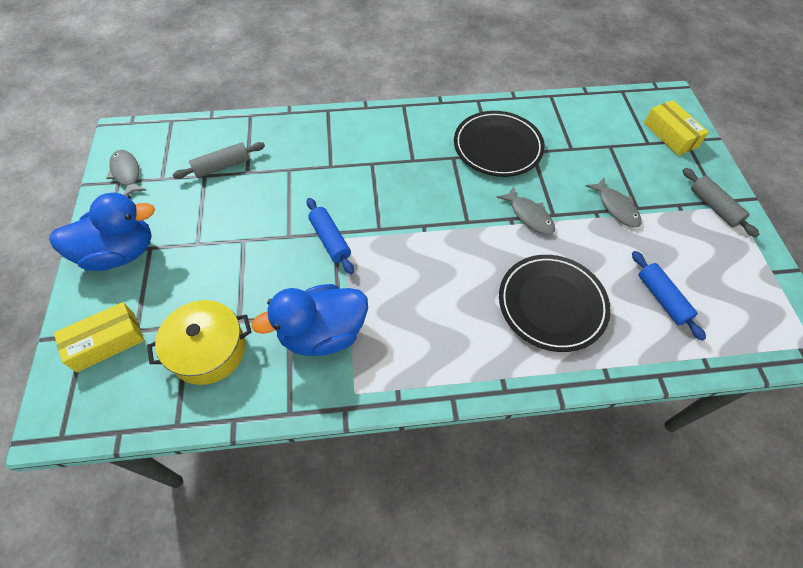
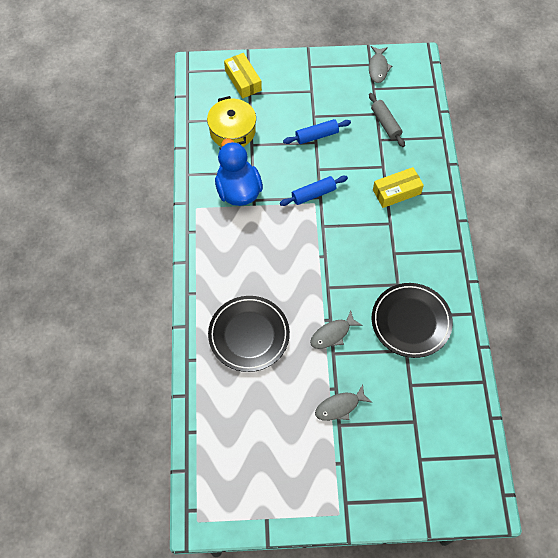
camera: 95 degrees right, 5 degrees up
(120, 253) = (308, 76): blue duck -> none
(127, 173) = (378, 68): grey fish -> grey fish turned 120 degrees clockwise
(662, 298) = (247, 417): blue rolling pin -> blue rolling pin (316, 136)
(670, 135) = (432, 485): yellow box -> yellow box (396, 192)
(714, 207) = (338, 494): grey rolling pin -> none

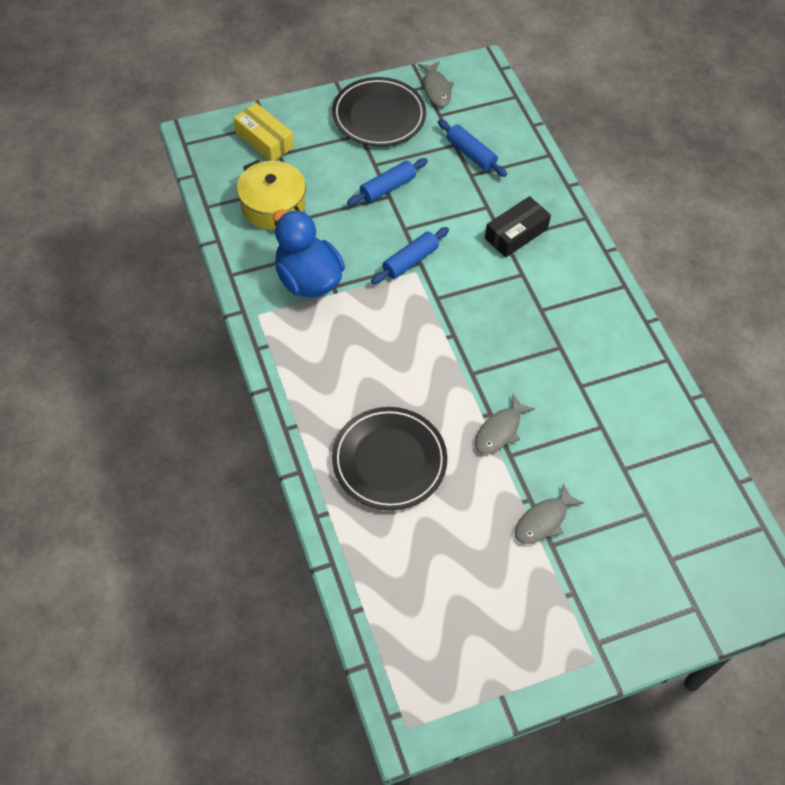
camera: 20 degrees left, 5 degrees down
(385, 123) = (471, 154): grey rolling pin -> blue rolling pin
(396, 192) = (516, 233): yellow box -> black box
(411, 321) = (594, 389): black plate -> black plate (379, 116)

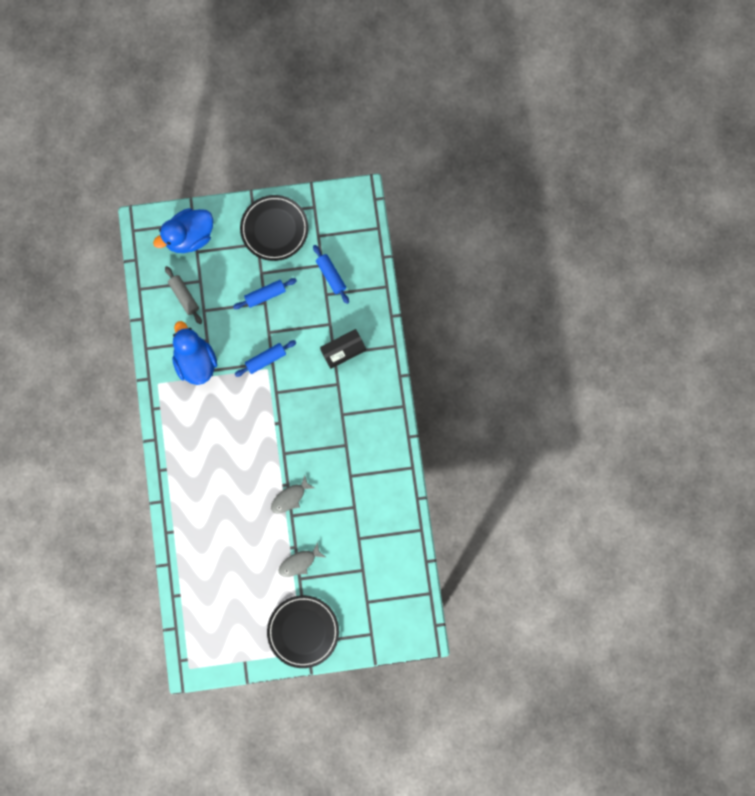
camera: 15 degrees right, 20 degrees up
(264, 140) = (189, 237): yellow box -> blue duck
(273, 206) = (184, 296): yellow pot -> grey rolling pin
(389, 461) = (217, 505): black plate -> black plate (303, 631)
(436, 89) = (322, 211): grey fish -> none

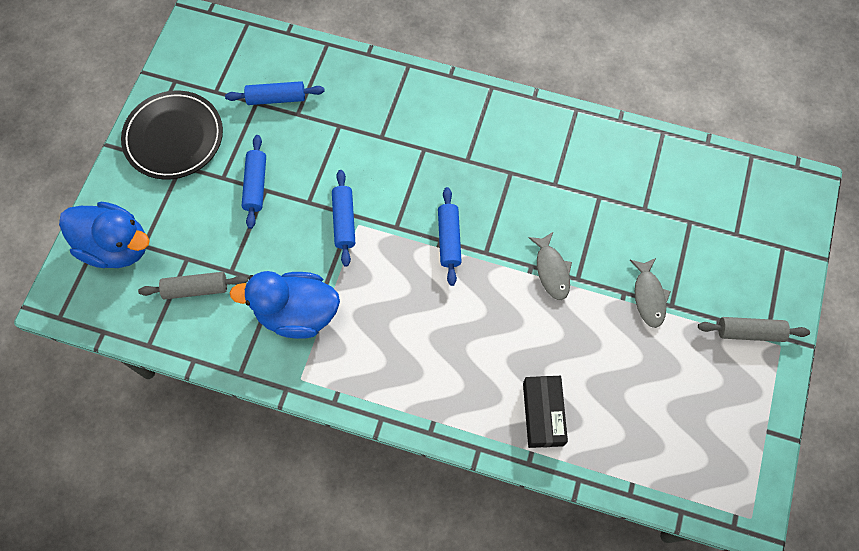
camera: 65 degrees left, 10 degrees down
(189, 237) = (116, 246): blue duck -> blue duck turned 60 degrees counterclockwise
(282, 427) = (449, 239): none -> blue rolling pin
(303, 631) = (749, 332): black plate -> grey rolling pin
(343, 350) = (382, 124): black box -> black box (543, 414)

